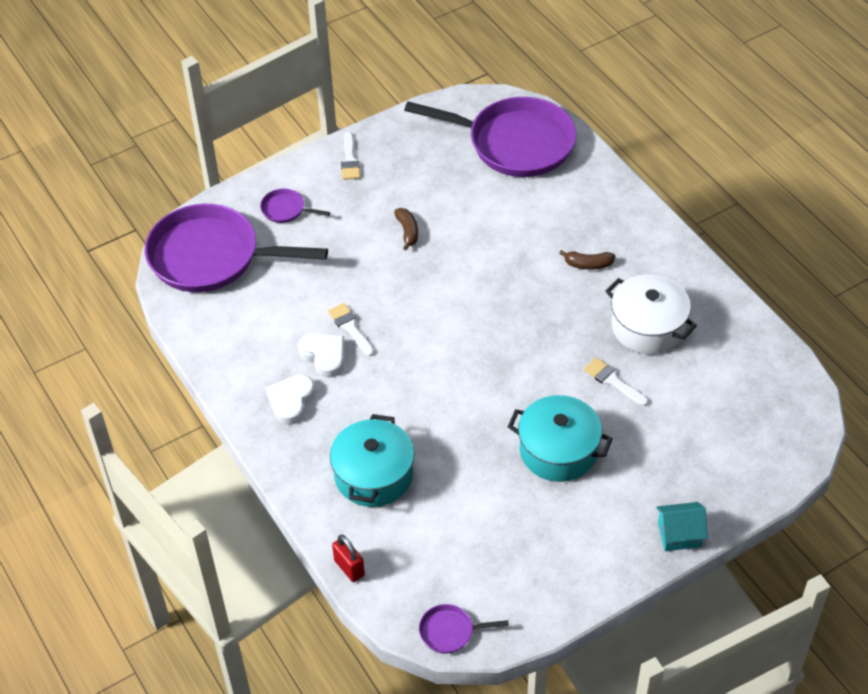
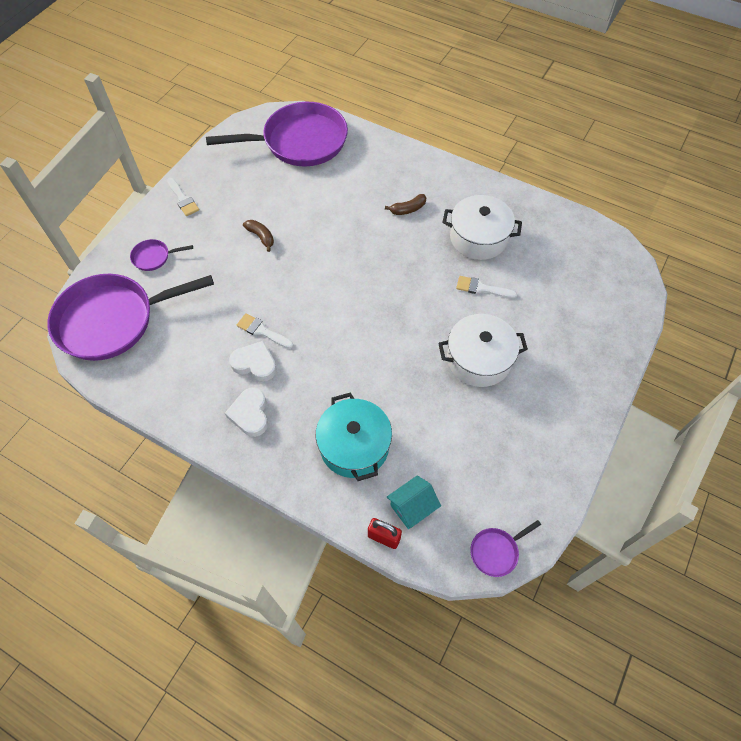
camera: 30 degrees left, 10 degrees up
(558, 450) = (479, 359): turquoise pot -> white pot
(679, 535) = (604, 385): turquoise house -> turquoise house (412, 507)

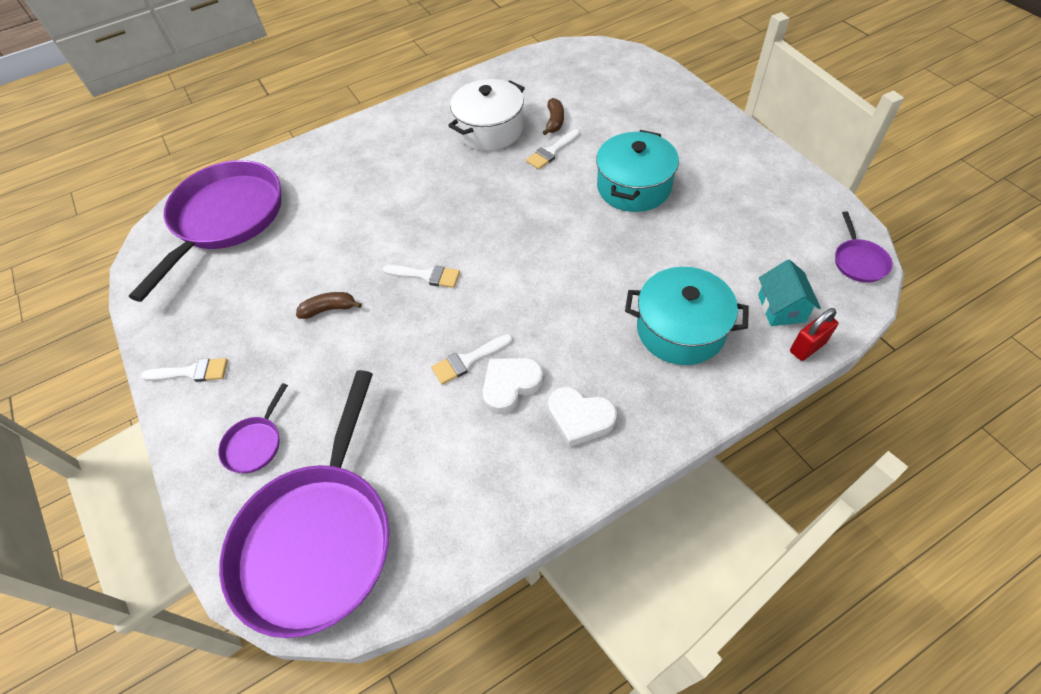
camera: 55 degrees left, 5 degrees down
(316, 273) = (426, 276): none -> white brush
(408, 209) = (408, 166): brown banana -> brown banana (554, 121)
(479, 359) = (633, 187): white pot -> turquoise pot

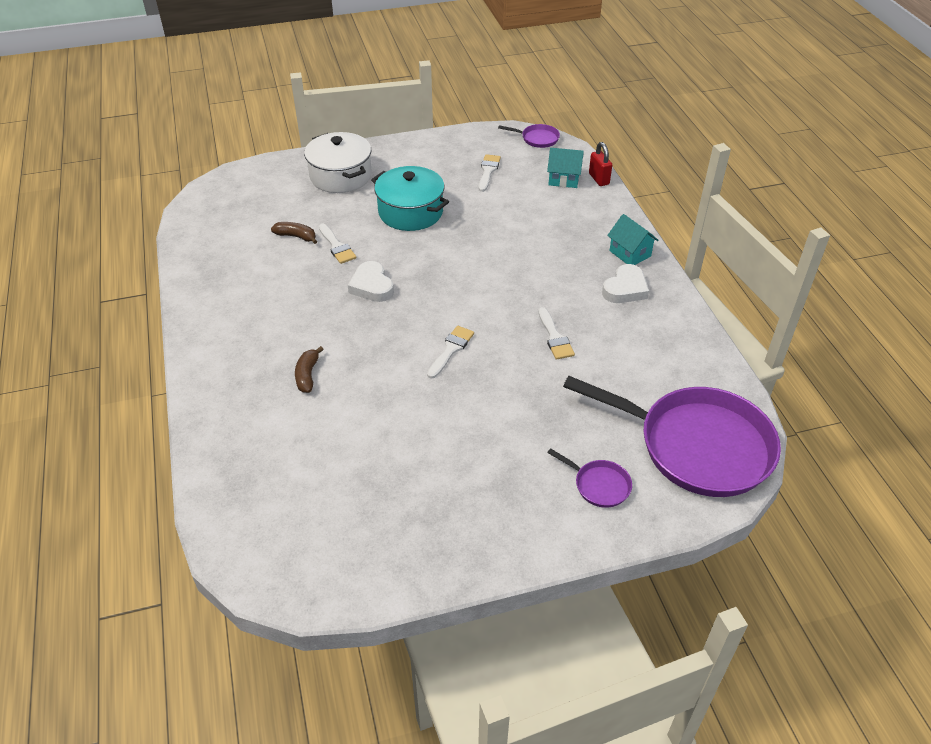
camera: 80 degrees left, 10 degrees down
(191, 372) = (500, 537): white brush -> white brush (488, 171)
(225, 219) = (282, 507): purple pan -> none
(329, 309) = (462, 422): brown banana -> brown banana (307, 375)
(490, 130) = (277, 278): white pot -> white pot (340, 176)
(510, 385) = (586, 318): white heart -> white heart (372, 286)
(655, 412) = (630, 253): none -> turquoise house
(680, 329) = (565, 225): turquoise pot -> none

